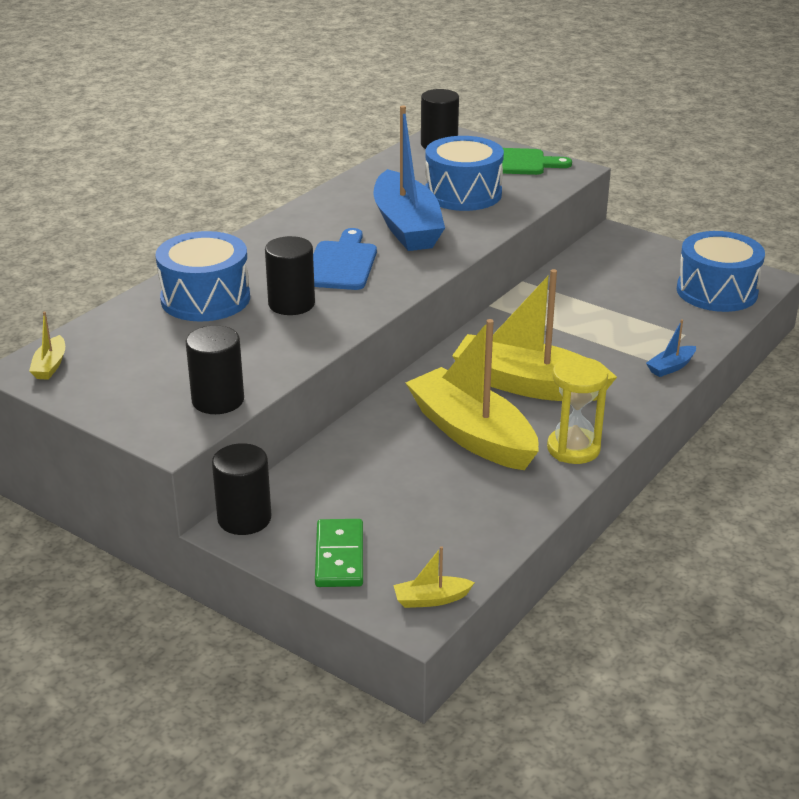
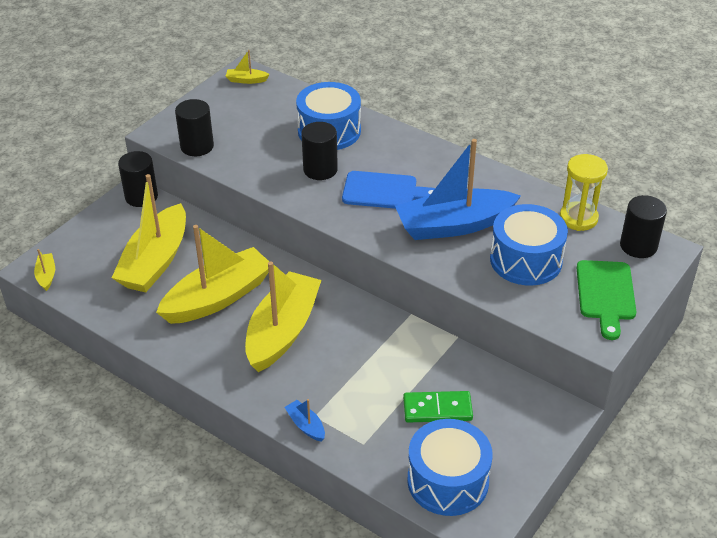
camera: 90 degrees right, 10 degrees up
(339, 556) = (96, 236): green domino -> green domino (437, 409)
(398, 492) = (155, 261): none -> yellow boat
(573, 449) = (192, 352): yellow hourglass -> yellow hourglass (578, 218)

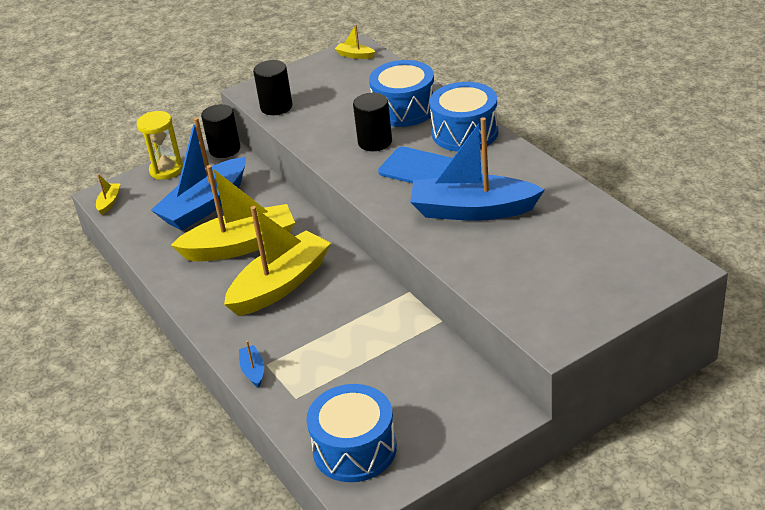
camera: 25 degrees right, 5 degrees down
(155, 261) = (205, 205): yellow boat -> blue boat
(437, 409) = (383, 382): green domino -> none
(526, 260) = (525, 254): blue drum -> blue drum (465, 133)
(578, 218) = (605, 223): yellow hourglass -> yellow hourglass (166, 170)
(605, 294) = (589, 300): green cutting board -> none
(638, 246) = (654, 260): black cylinder -> none

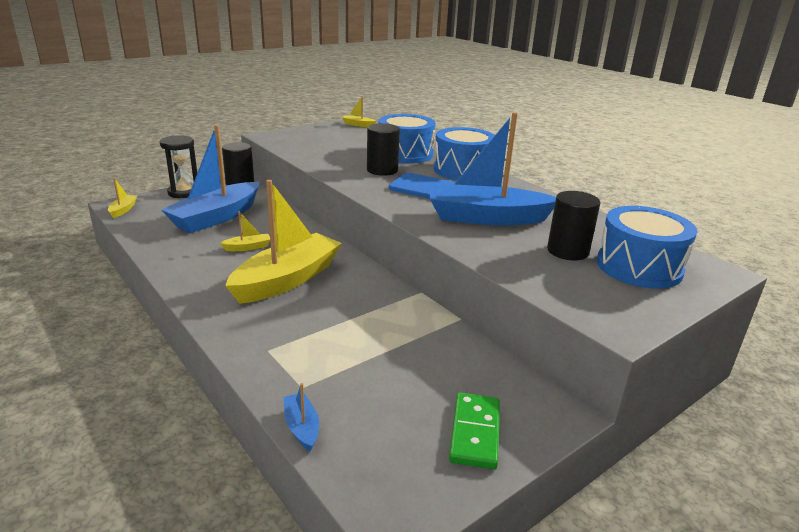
camera: 10 degrees left, 10 degrees down
(166, 170) = (184, 192): yellow hourglass -> black hourglass
(240, 246) = (247, 247): yellow boat -> yellow boat, size x0.40
(253, 371) = (252, 356): blue boat -> blue boat (302, 427)
(276, 107) = (291, 146): black cylinder -> black cylinder (567, 251)
(354, 449) = (379, 450): blue drum -> blue drum (639, 267)
(432, 432) = (475, 433): none -> green domino

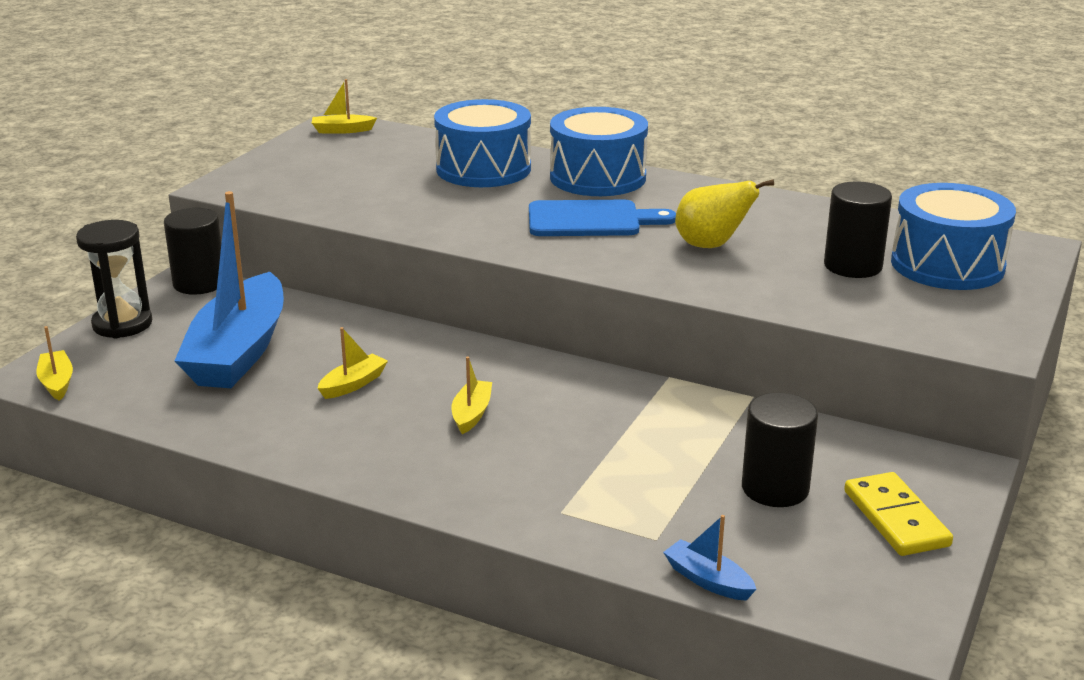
camera: 25 degrees left, 0 degrees up
(287, 280) = (471, 414): yellow boat -> yellow boat, size x0.40
(382, 170) = (485, 206): black cylinder -> black cylinder (775, 488)
(475, 433) = (896, 518): green domino -> yellow domino
(486, 218) = (711, 245): blue boat -> yellow pear

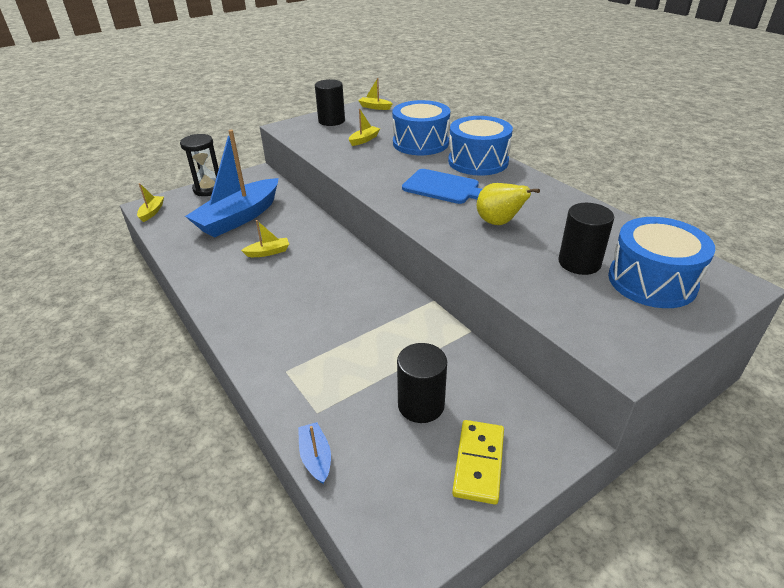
camera: 30 degrees right, 10 degrees up
(199, 283) = (261, 176): black cylinder -> black cylinder (331, 121)
(471, 414) = (304, 289): yellow boat -> yellow boat (364, 140)

